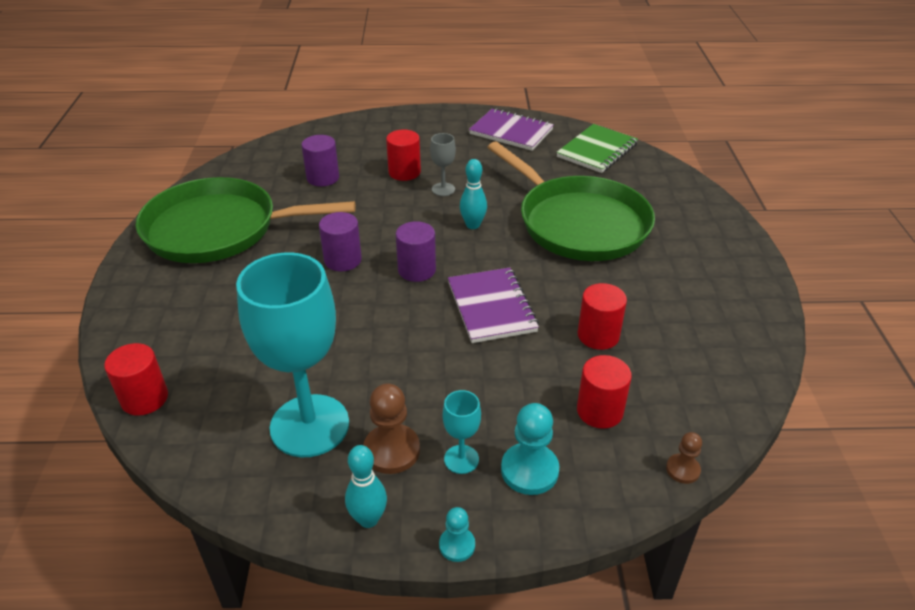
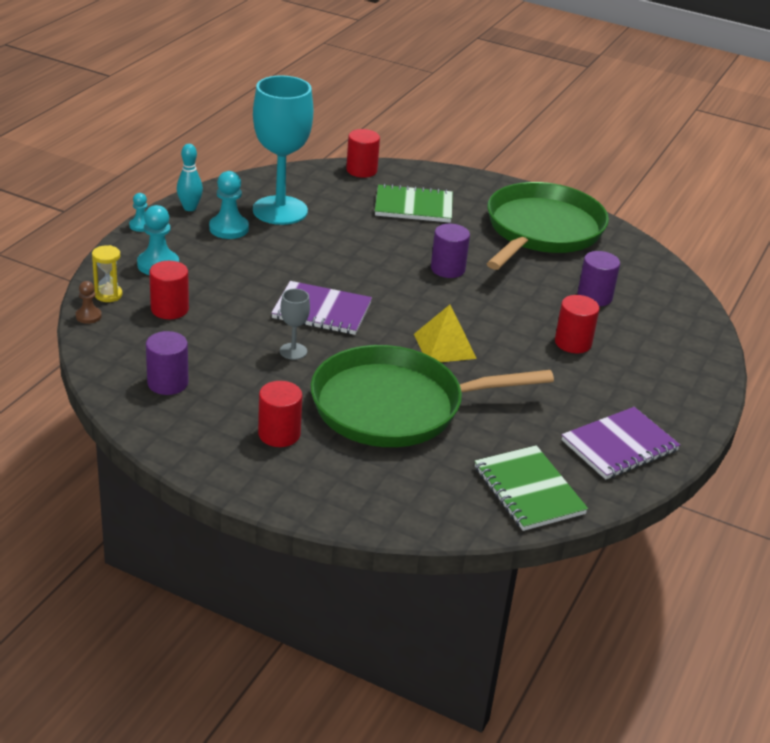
camera: 115 degrees right, 5 degrees down
(221, 323) = (413, 206): none -> green notebook
(391, 450) = (229, 228): brown pawn -> turquoise pawn
(417, 270) = (402, 296): purple cylinder -> purple cylinder (167, 383)
(443, 189) = (522, 353): grey goblet -> grey goblet (293, 351)
(461, 459) = (194, 247): turquoise goblet -> none
(473, 225) = (444, 346): turquoise bowling pin -> yellow pyramid
(598, 335) = (238, 343): red cylinder -> red cylinder (279, 434)
(630, 478) = (108, 295): none -> yellow hourglass

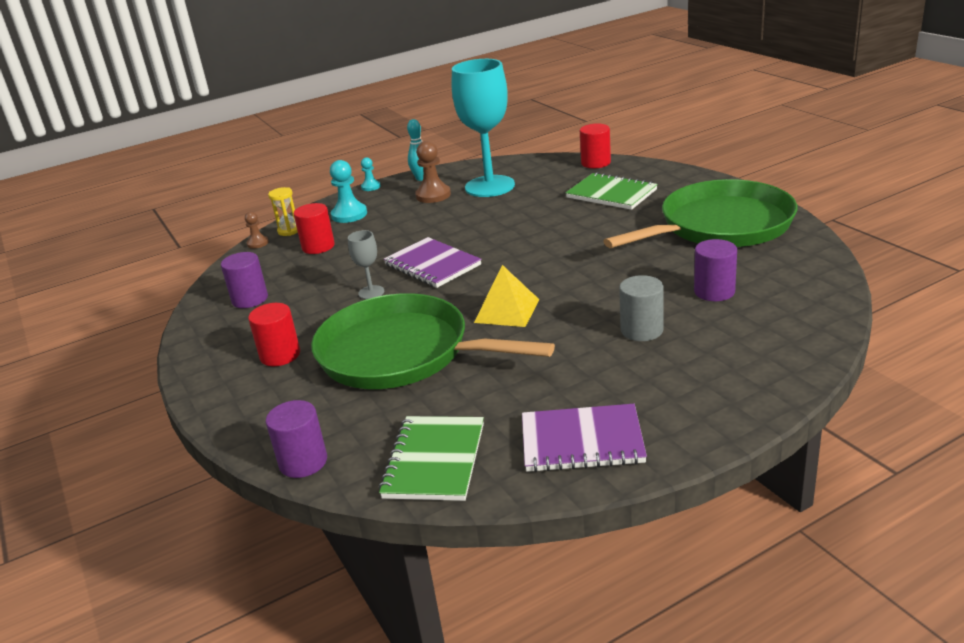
camera: 40 degrees right, 5 degrees down
(229, 228) = (433, 195): turquoise pawn -> brown pawn
(447, 269) = (585, 247): purple cylinder -> purple cylinder (303, 462)
(573, 343) = (641, 330): red cylinder -> grey cylinder

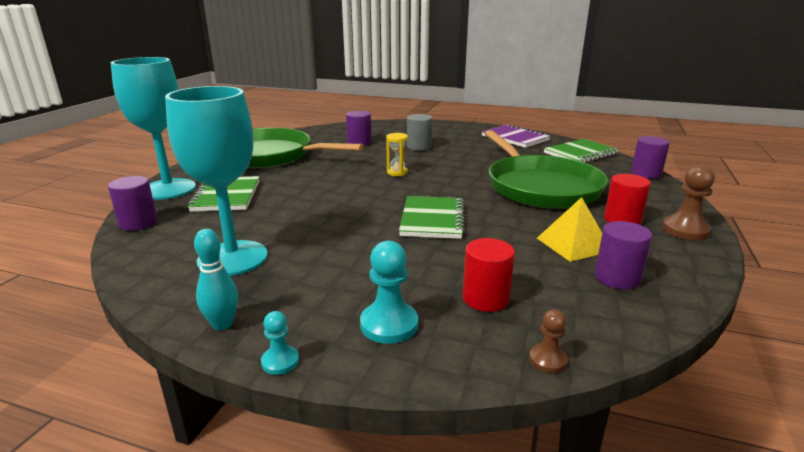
camera: 135 degrees left, 5 degrees down
(289, 231) = (485, 353): yellow hourglass -> yellow hourglass (397, 172)
(371, 292) = (505, 225): grey goblet -> none
(432, 265) = (432, 219): purple notebook -> green notebook
(433, 195) = (281, 285): brown pawn -> brown pawn (685, 230)
(507, 310) = (450, 176): yellow pyramid -> yellow pyramid (573, 244)
(596, 163) = (138, 223): red cylinder -> purple cylinder
(662, 174) = (168, 189): none -> turquoise goblet

